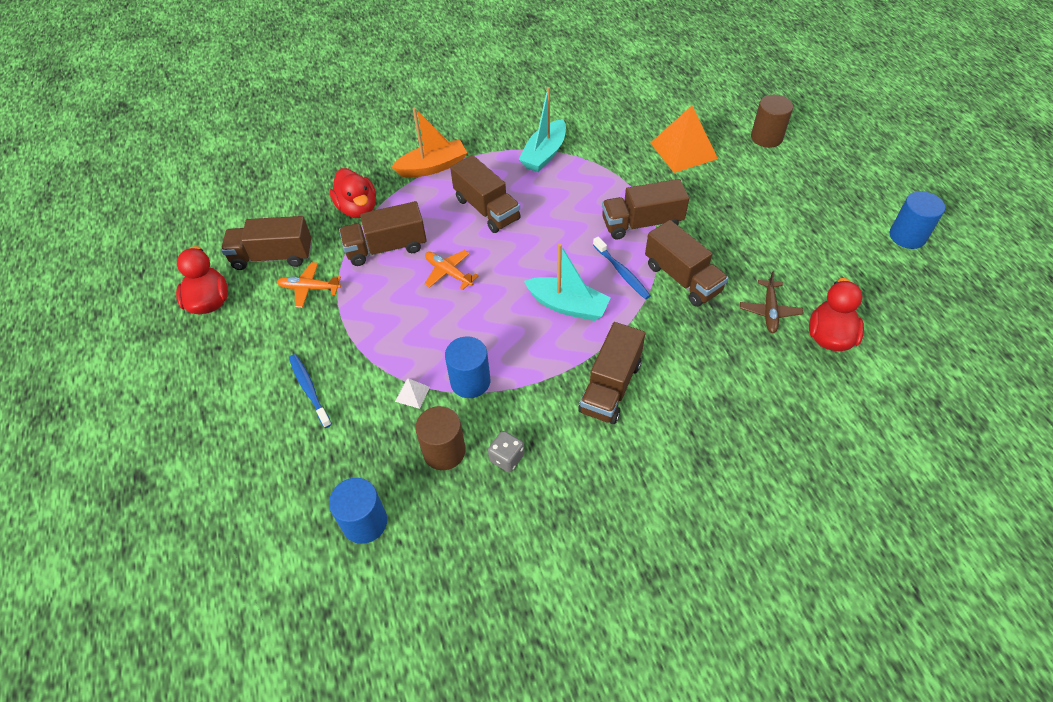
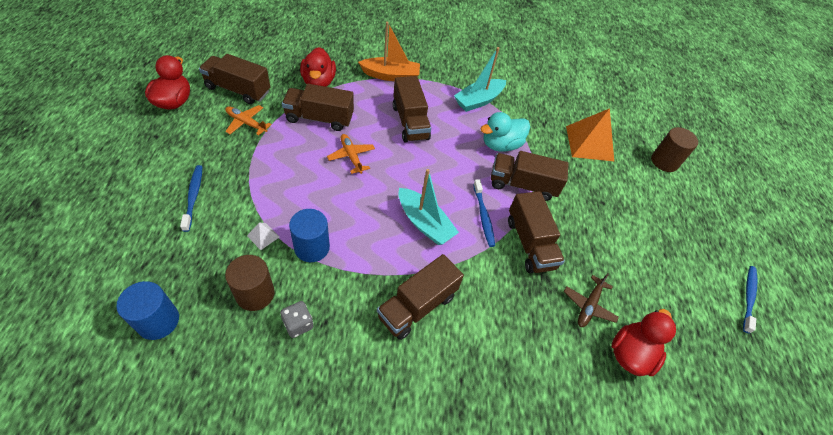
camera: 15 degrees right, 0 degrees up
(596, 191) = (501, 145): none -> turquoise duck
(907, 236) = (748, 297): blue cylinder -> blue toothbrush

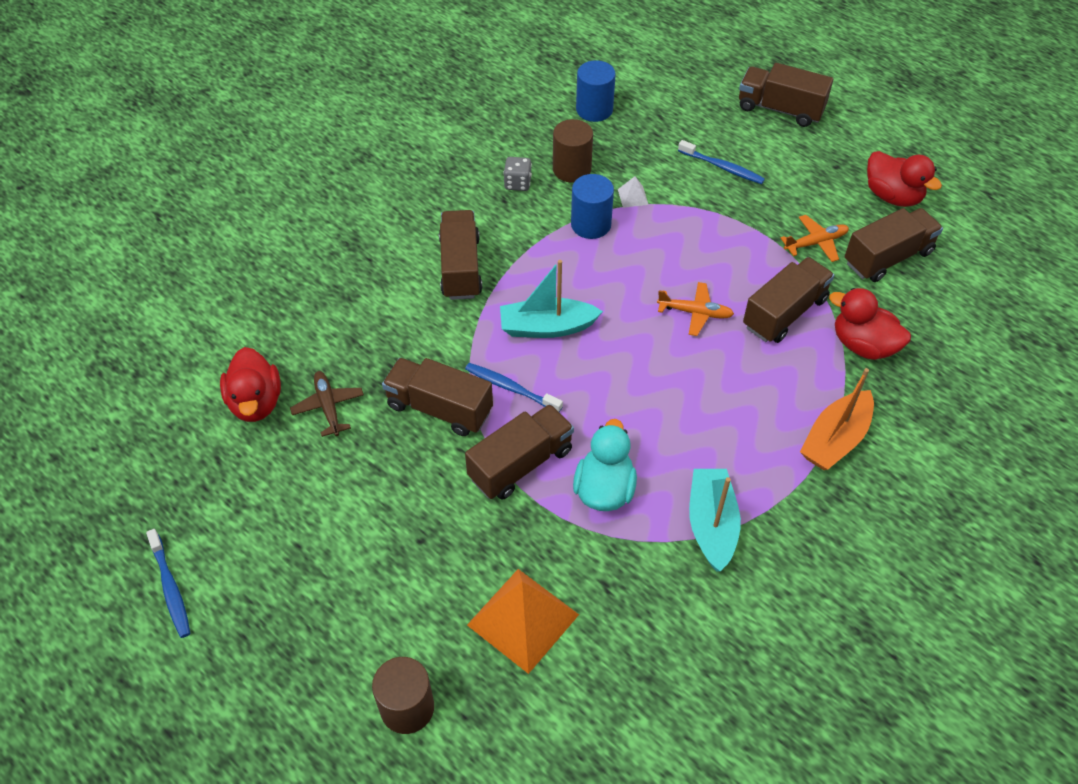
camera: 135 degrees right, 0 degrees up
(410, 122) = (718, 406): brown truck -> brown truck (780, 109)

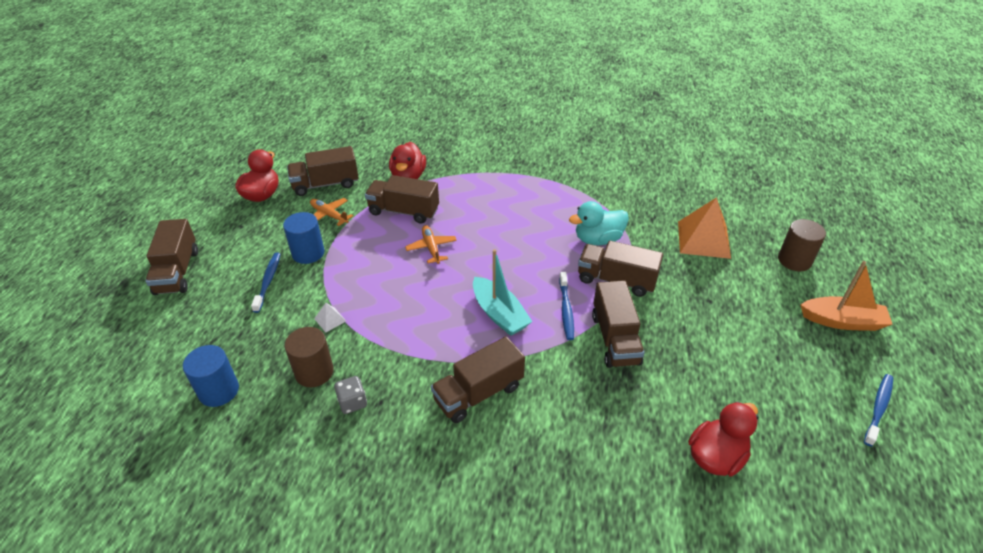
camera: 120 degrees left, 10 degrees down
(328, 407) = (674, 404): brown plane -> none
(591, 224) = (377, 332): blue cylinder -> blue cylinder (308, 253)
(711, 524) = (579, 195): turquoise boat -> none
(835, 439) = (486, 170): orange boat -> orange boat (842, 321)
(888, 257) = (325, 184): brown truck -> brown truck turned 45 degrees counterclockwise

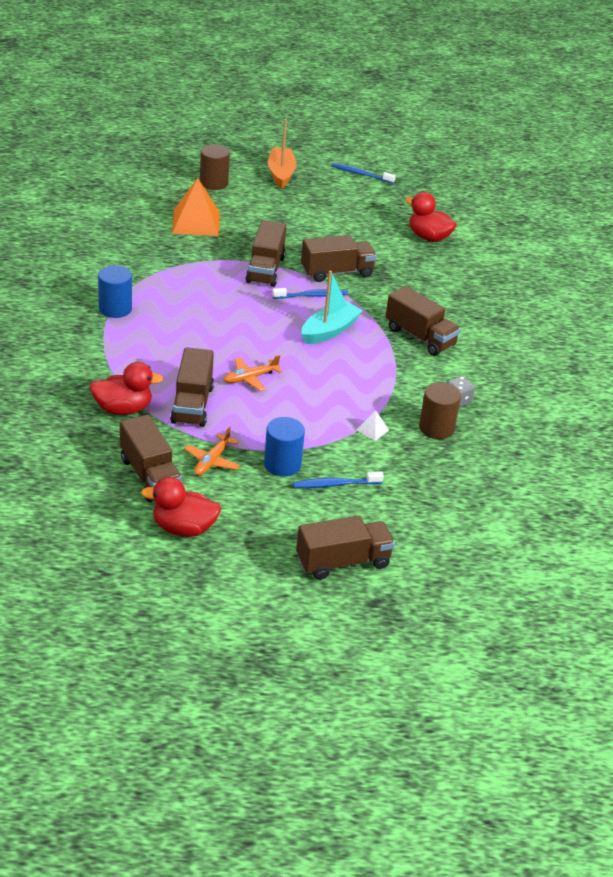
camera: 105 degrees left, 5 degrees down
(219, 391) = (480, 481): blue cylinder -> blue cylinder (115, 308)
(598, 239) = (210, 278): turquoise duck -> none

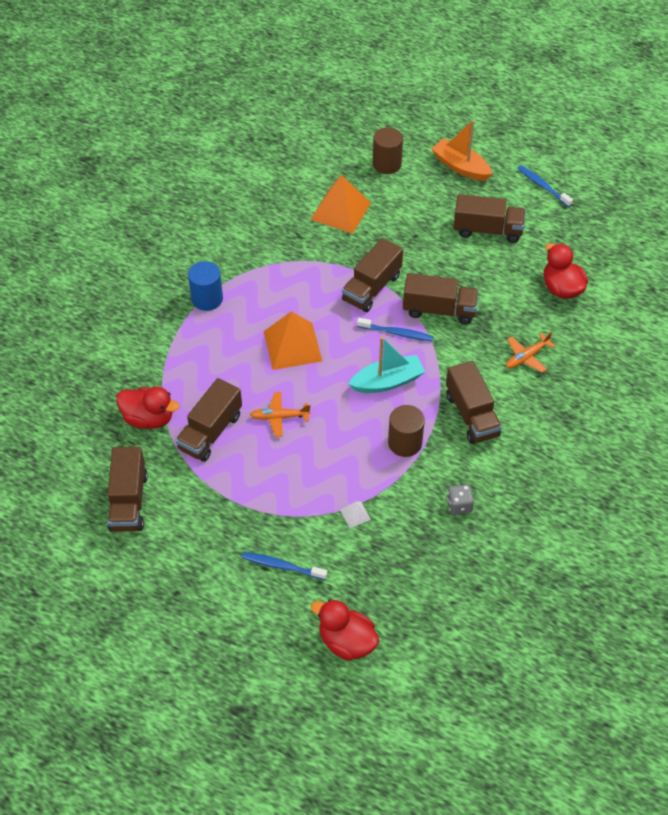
camera: 30 degrees right, 15 degrees up
(183, 528) = (123, 569): red duck -> red duck (346, 642)
(212, 461) = (190, 502): orange plane -> orange plane (527, 357)
(223, 325) = (292, 346): none -> orange pyramid
(281, 173) = (460, 167): orange boat -> orange boat turned 75 degrees counterclockwise
(282, 464) = (249, 527): blue cylinder -> none
(343, 562) = (236, 655): brown truck -> brown truck (487, 230)
(436, 428) = (417, 532): brown cylinder -> brown cylinder (405, 443)

